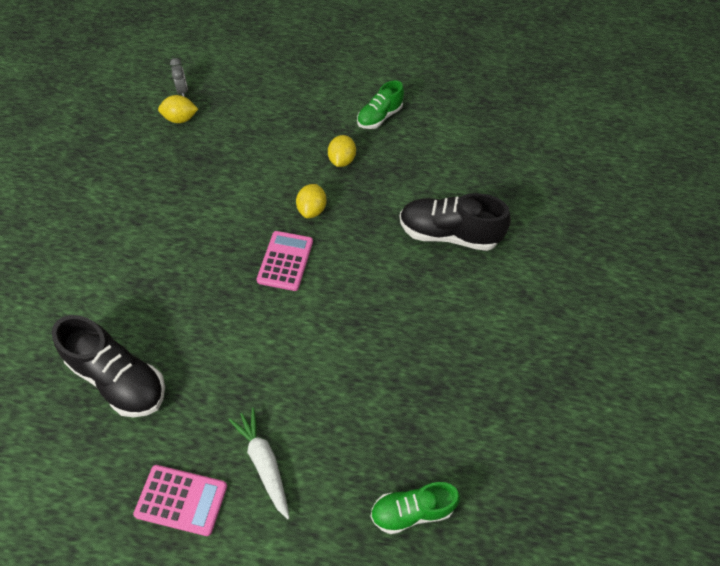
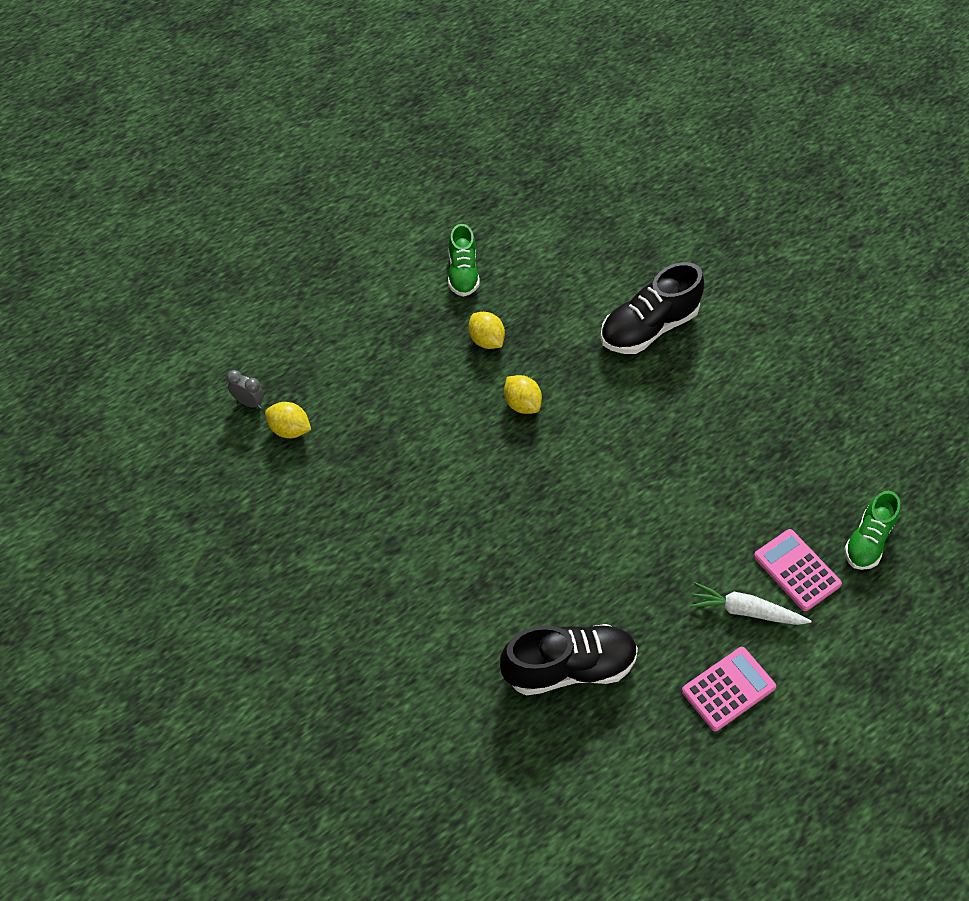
camera: 45 degrees left, 0 degrees up
(180, 119) = (290, 430): yellow lemon -> yellow lemon turned 75 degrees clockwise
(285, 261) = (560, 463): pink calculator -> pink calculator (796, 570)

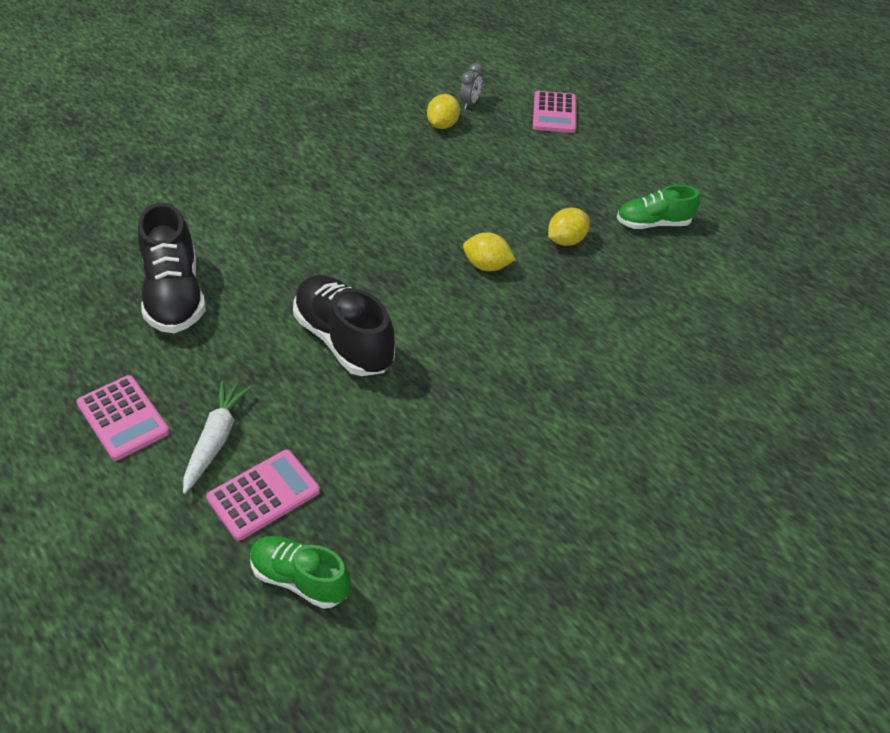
camera: 85 degrees right, 10 degrees down
(275, 328) = (554, 113): none -> pink calculator
(522, 404) = (487, 266): yellow lemon -> yellow lemon turned 60 degrees clockwise
(648, 328) = (612, 371): black shoe -> black shoe (344, 340)

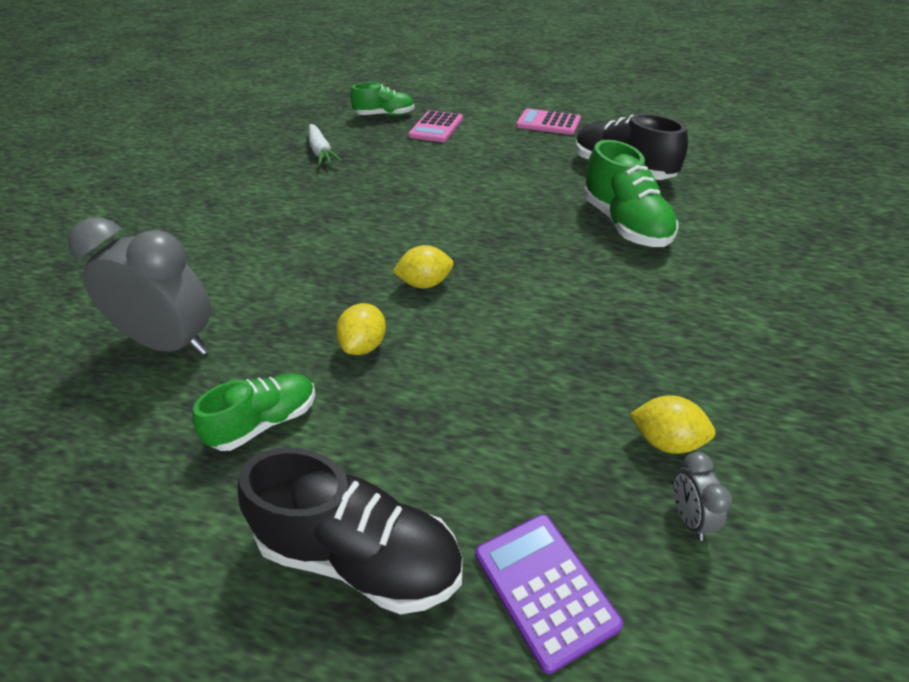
camera: 150 degrees right, 5 degrees down
(216, 440) = (489, 133): white carrot -> white carrot (321, 152)
(272, 239) = (624, 225): none -> green shoe
(344, 340) = (479, 192): black shoe -> black shoe (360, 557)
(442, 125) = (666, 441): yellow lemon -> yellow lemon turned 60 degrees counterclockwise
(554, 113) = (545, 588): pink calculator -> purple calculator
(707, 306) = (171, 344): none -> grey clock

